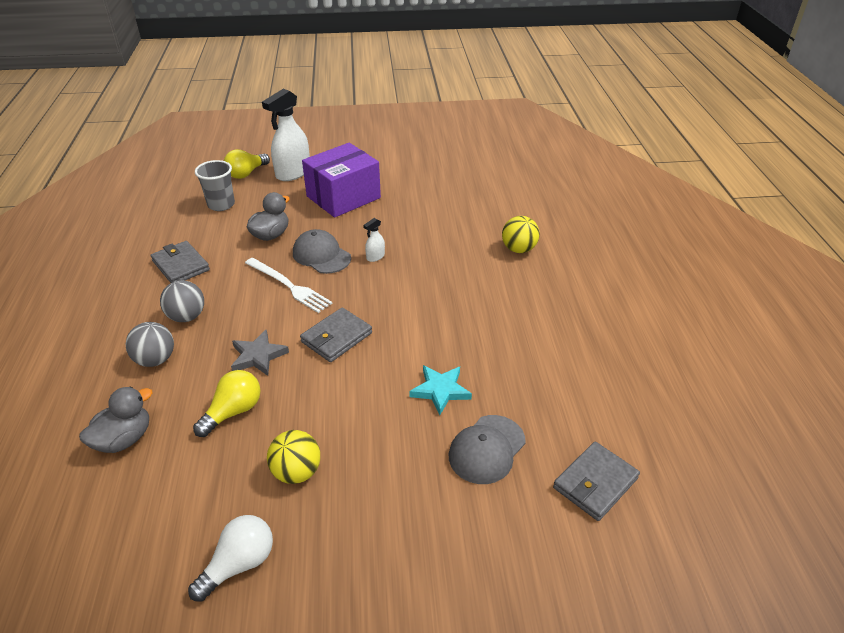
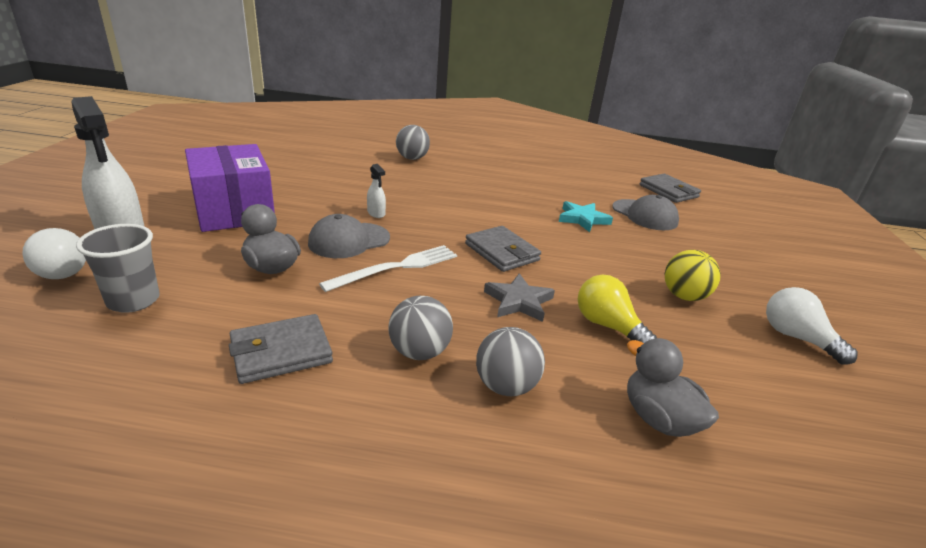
camera: 80 degrees left, 10 degrees down
(246, 173) = (62, 269): yellow light bulb -> white light bulb
(518, 249) = (412, 158): yellow ball -> grey ball

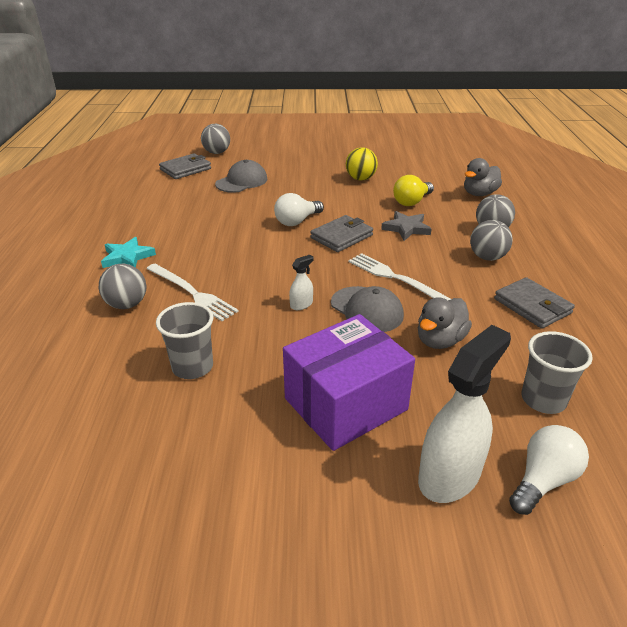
camera: 95 degrees left, 5 degrees up
(323, 171) = (192, 367): none -> grey cup
(417, 177) = (192, 293): none -> white fork
(582, 219) = (262, 205): turquoise star -> turquoise star (127, 257)
(727, 210) = (217, 152): none -> grey ball
(796, 338) = (383, 156): white light bulb -> white light bulb (297, 221)

